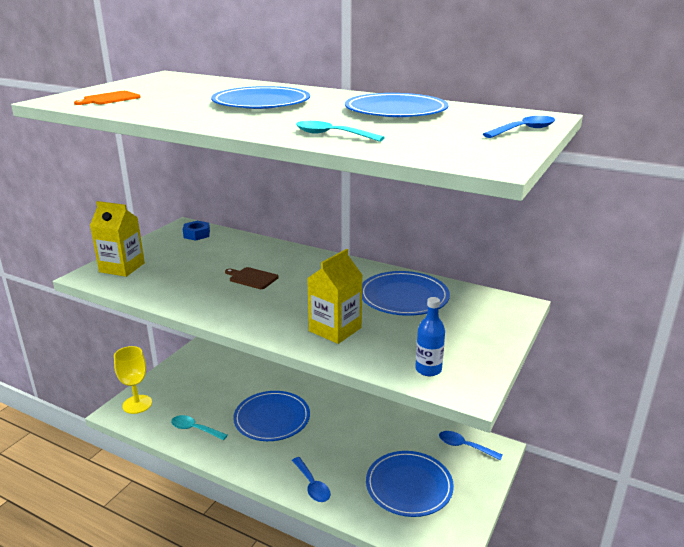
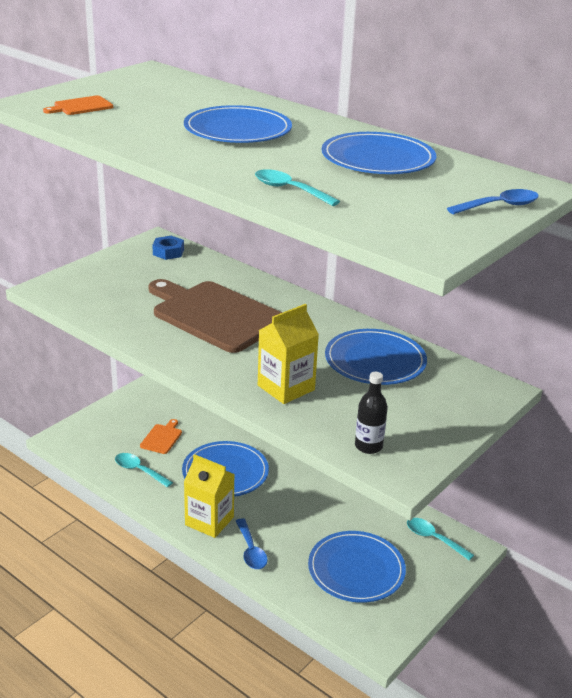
camera: 10 degrees right, 5 degrees up
(122, 267) = (79, 283): yellow carton -> yellow carton (209, 521)
(137, 404) = (83, 433): yellow goblet -> none
(209, 397) = (162, 438): none -> orange cutting board
(252, 278) = (215, 315): brown cutting board -> brown cutting board, size x2.47
(428, 369) = (368, 446): blue bottle -> black bottle
(464, 446) = (433, 539): blue spoon -> turquoise spoon

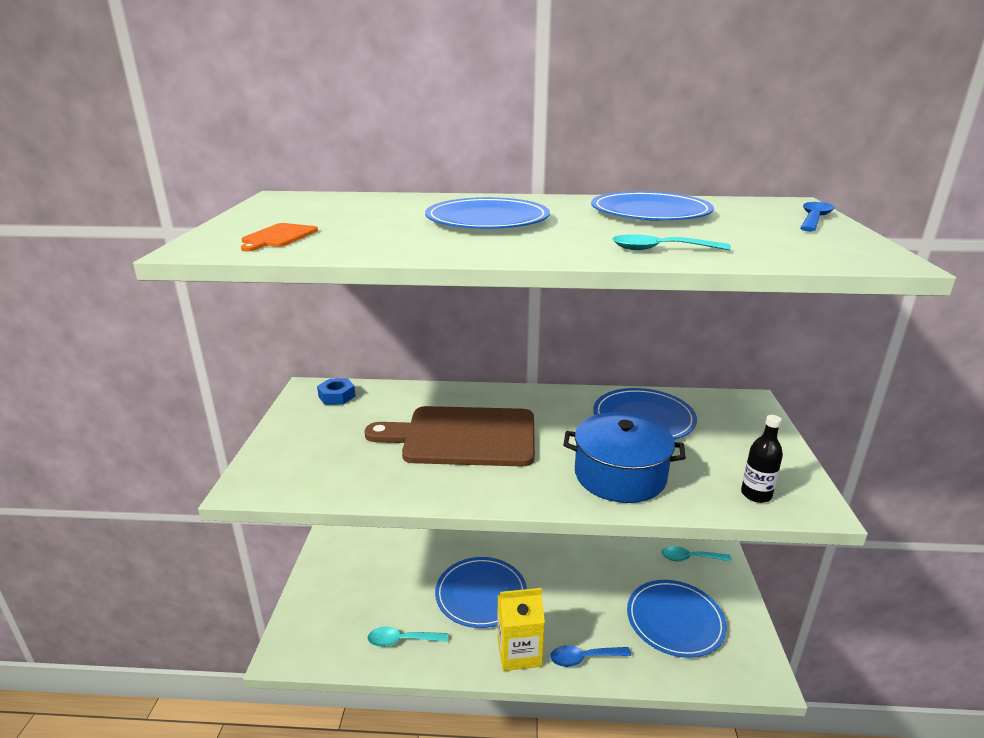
camera: 35 degrees left, 5 degrees down
(162, 438) = (389, 593): orange cutting board -> none
(251, 551) = (584, 658): blue spoon -> blue spoon turned 135 degrees clockwise
(286, 388) = (620, 475): yellow carton -> blue pot

